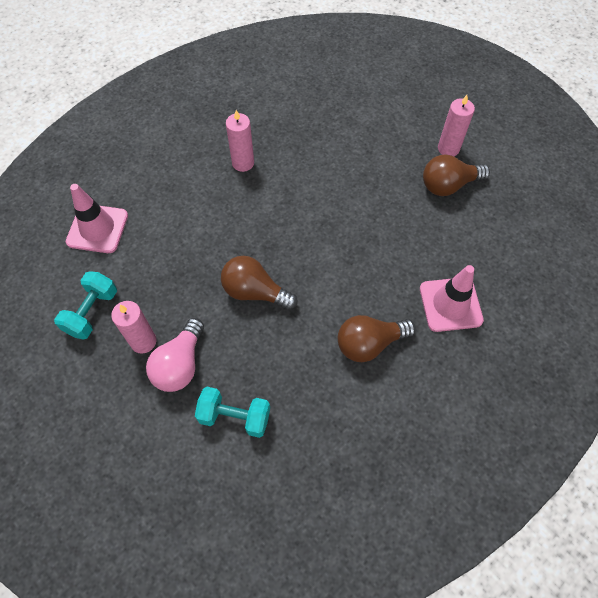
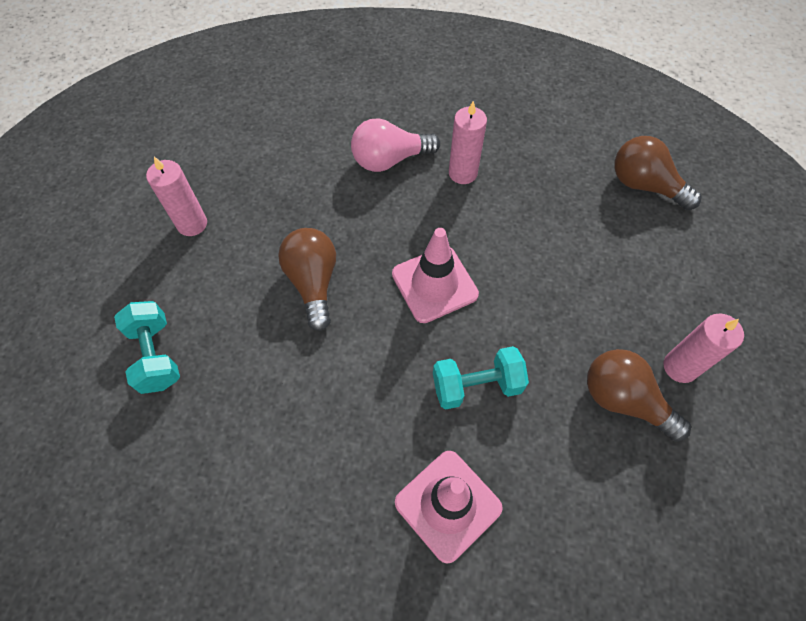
camera: 55 degrees right, 0 degrees up
(92, 312) = (197, 165): turquoise dumbbell -> turquoise dumbbell (476, 385)
(97, 229) = (288, 111): pink traffic cone -> pink traffic cone (434, 284)
(180, 364) = (186, 270): pink light bulb -> pink light bulb (390, 159)
(369, 343) = (328, 439): brown light bulb -> brown light bulb (644, 185)

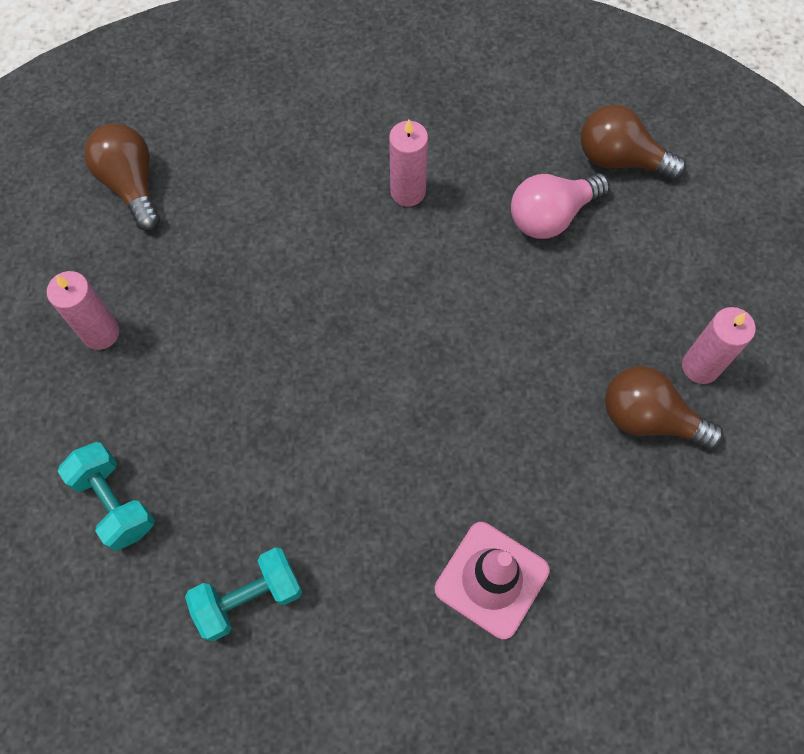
camera: 15 degrees left, 5 degrees up
(313, 282) = (271, 370): brown light bulb -> brown light bulb (131, 185)
(390, 159) = (316, 194): pink light bulb -> pink light bulb (551, 216)
(434, 284) = (411, 337): pink traffic cone -> none
(476, 385) = (489, 443): turquoise dumbbell -> turquoise dumbbell (249, 598)

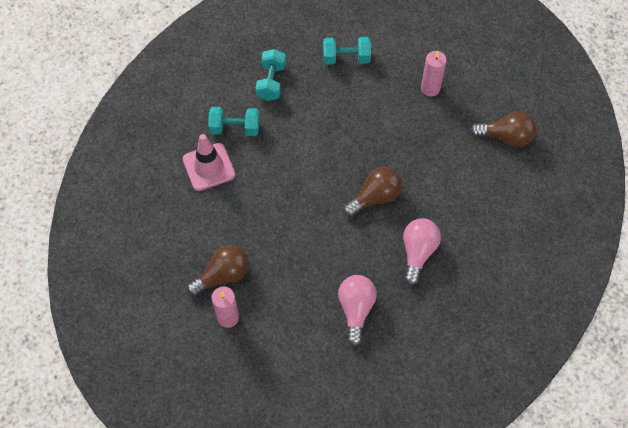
camera: 125 degrees right, 5 degrees down
(387, 592) = (235, 128): none -> turquoise dumbbell
(408, 192) = (418, 253): pink candle -> pink light bulb
(620, 159) = (364, 369): brown light bulb -> brown light bulb (374, 197)

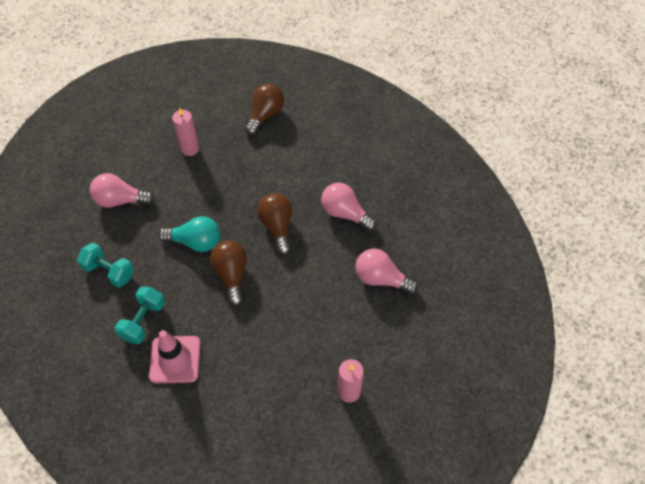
camera: 70 degrees left, 5 degrees down
(223, 275) = (302, 383): brown light bulb -> brown light bulb (232, 275)
(328, 136) = (195, 242): none -> turquoise light bulb
(346, 58) = (120, 200): turquoise dumbbell -> pink light bulb

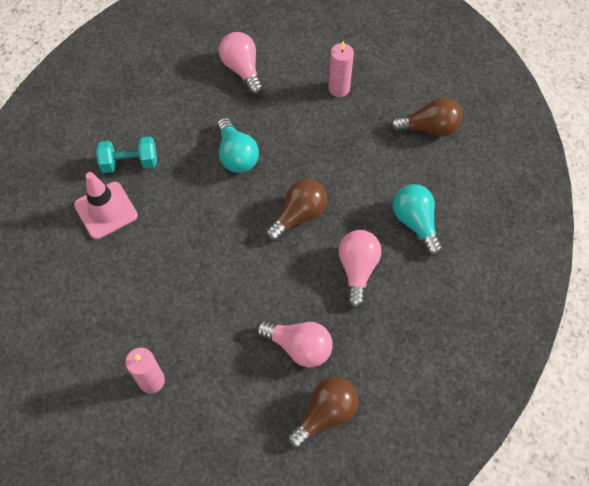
camera: 60 degrees right, 5 degrees up
(109, 271) = (163, 107): turquoise dumbbell -> none
(232, 275) = (219, 206): brown light bulb -> brown light bulb (325, 414)
(332, 162) = (415, 223): none -> turquoise light bulb
(381, 279) = (299, 347): pink light bulb -> pink light bulb turned 120 degrees clockwise

